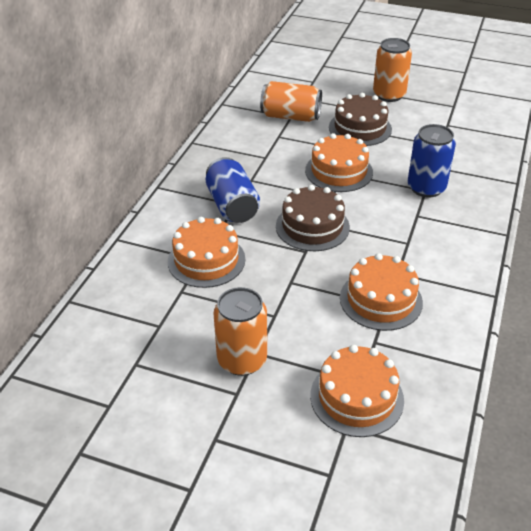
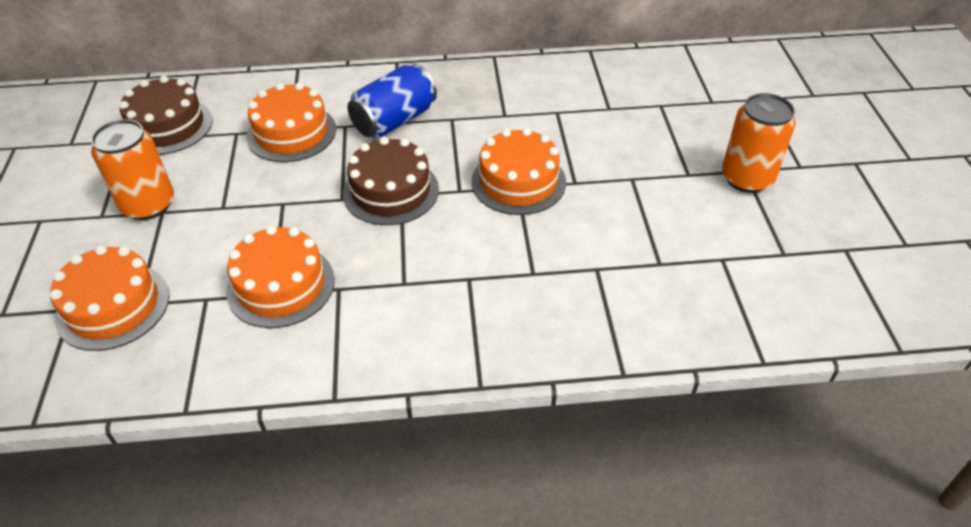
camera: 65 degrees right, 5 degrees up
(291, 116) = (609, 108): orange can -> none
(360, 128) = (634, 173): brown cake -> brown cake (167, 126)
(426, 188) = (538, 273): blue can -> none

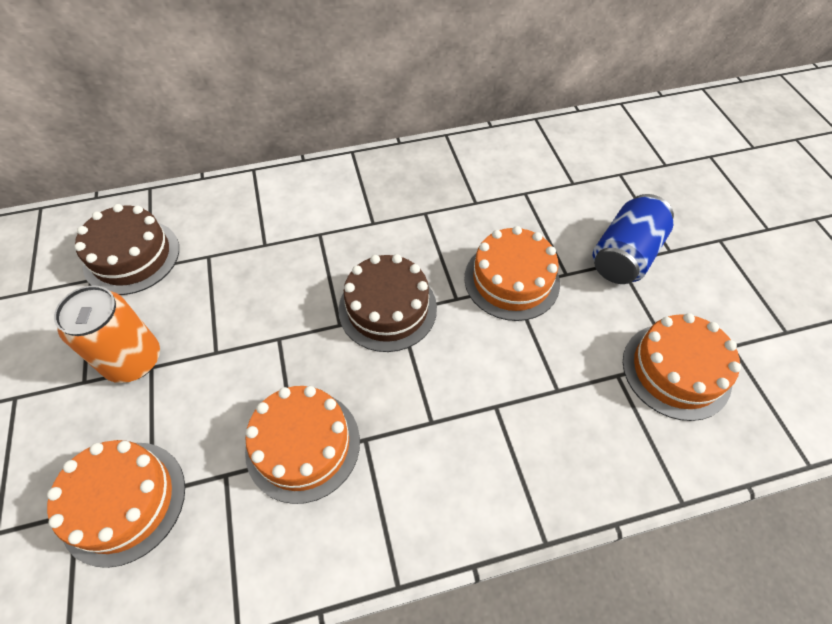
camera: 10 degrees left, 10 degrees up
(291, 133) = (266, 249): orange cake -> orange cake (676, 370)
(394, 120) = (368, 221): blue can -> blue can (624, 255)
(747, 178) = (725, 248): orange can -> none

